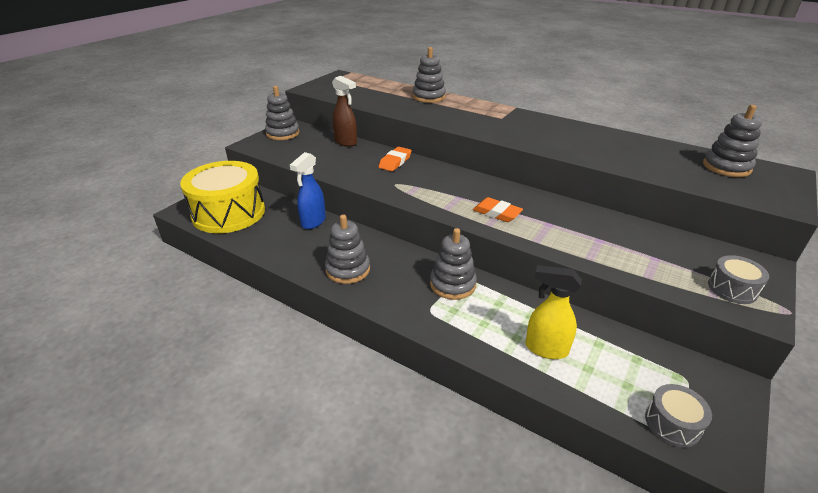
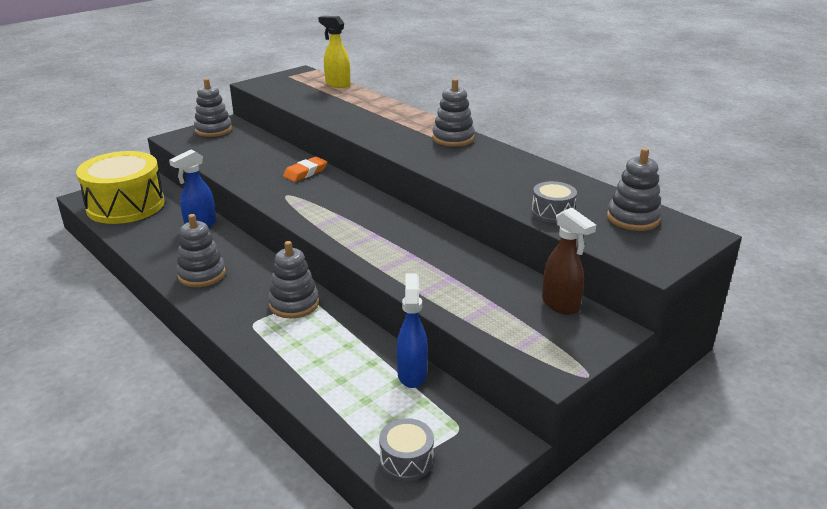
camera: 15 degrees right, 5 degrees down
(346, 142) = (271, 146): brown spray bottle -> brown spray bottle (560, 305)
(429, 97) = (374, 105): grey stacking toy -> grey stacking toy (453, 138)
(497, 213) = (366, 237): orange eraser -> none
(545, 349) = (338, 376): yellow spray bottle -> yellow spray bottle (337, 84)
(605, 333) = (412, 374): none -> blue spray bottle
(732, 289) = (547, 344): grey drum -> grey drum (552, 212)

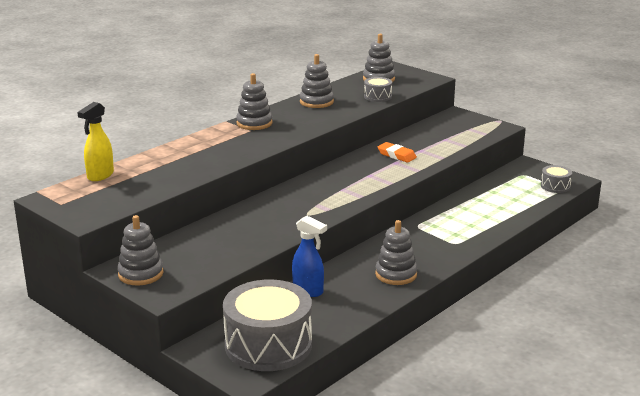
camera: 95 degrees left, 5 degrees down
(125, 205) = (268, 345): yellow drum -> grey drum
(294, 304) = (425, 231): grey stacking toy -> grey stacking toy (316, 102)
(305, 172) = (259, 210): orange eraser -> orange eraser (396, 155)
(412, 374) = (484, 187): blue spray bottle -> none
(560, 305) = (438, 123): brown spray bottle -> none

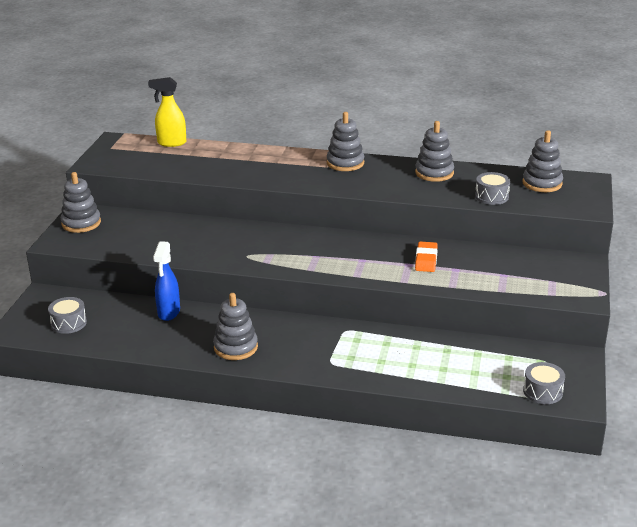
camera: 60 degrees right, 5 degrees up
(268, 345) = (68, 323): grey drum -> grey drum, size x0.44

